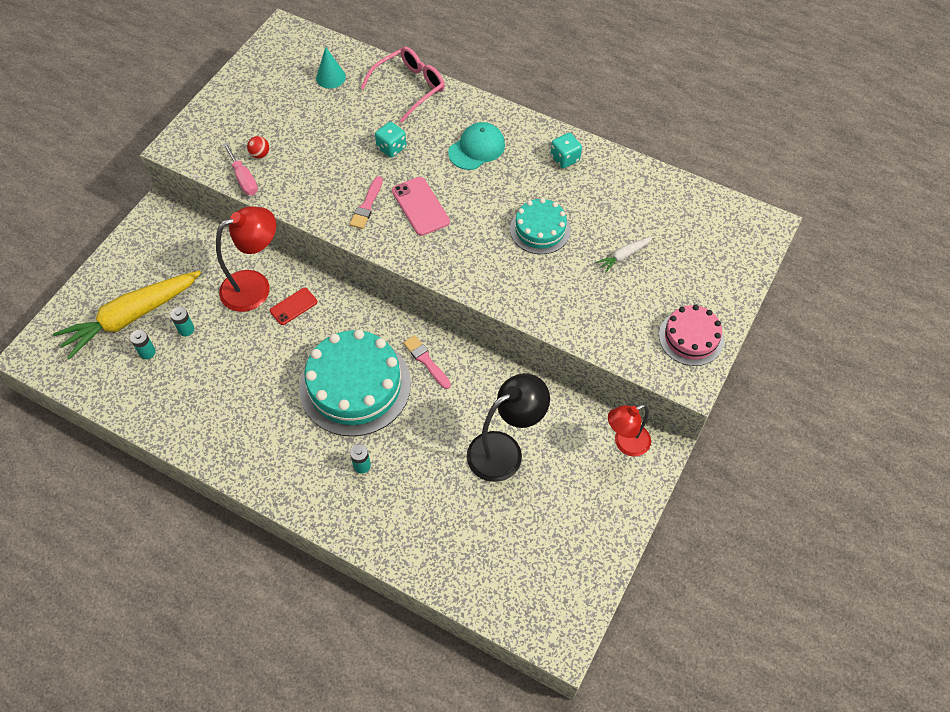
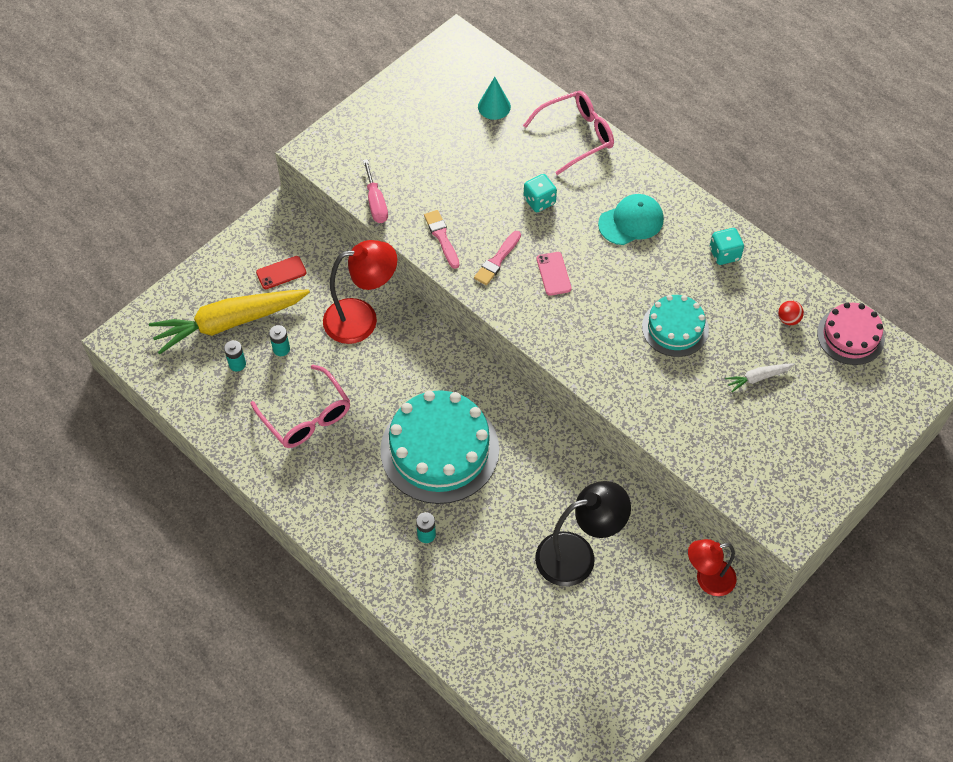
camera: 15 degrees right, 0 degrees up
(224, 385) = (306, 416): none -> pink glasses
(260, 154) = (399, 179): red ball -> red ball (788, 319)
(293, 306) = (396, 349): red phone -> red phone (281, 273)
(420, 206) = (553, 274): pink phone -> pink phone, size x0.66
(426, 361) = (520, 440): pink brush -> pink brush (442, 237)
(691, 337) = (804, 484): pink cake -> pink cake (850, 336)

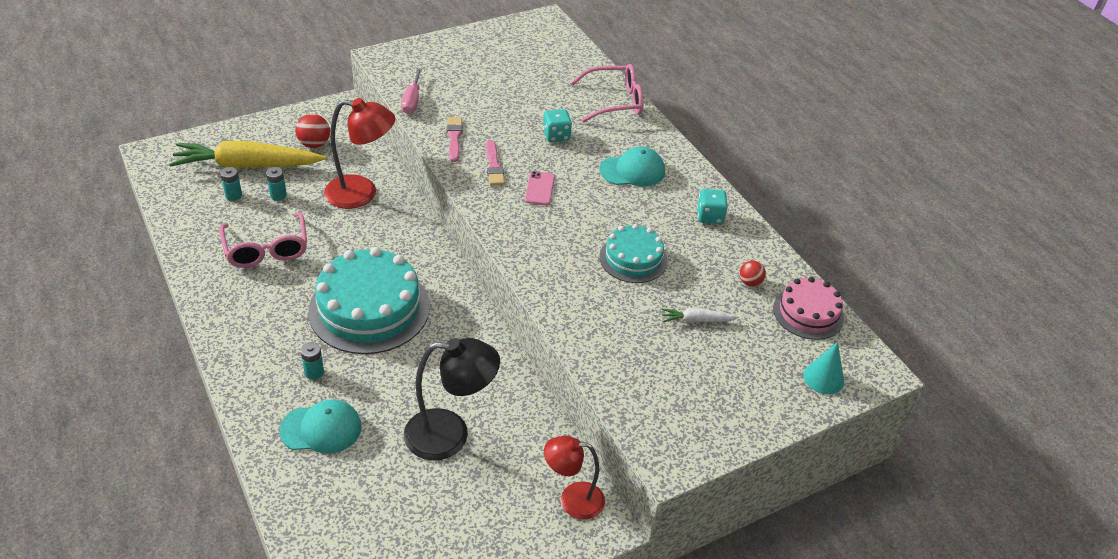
camera: 15 degrees right, 15 degrees down
(281, 273) = (314, 144): red phone -> red ball
(463, 588) = (321, 429): none -> turquoise cap
(494, 106) = (553, 66): turquoise cone -> turquoise cone (823, 378)
(497, 260) = (494, 166): pink brush -> pink brush turned 60 degrees counterclockwise

